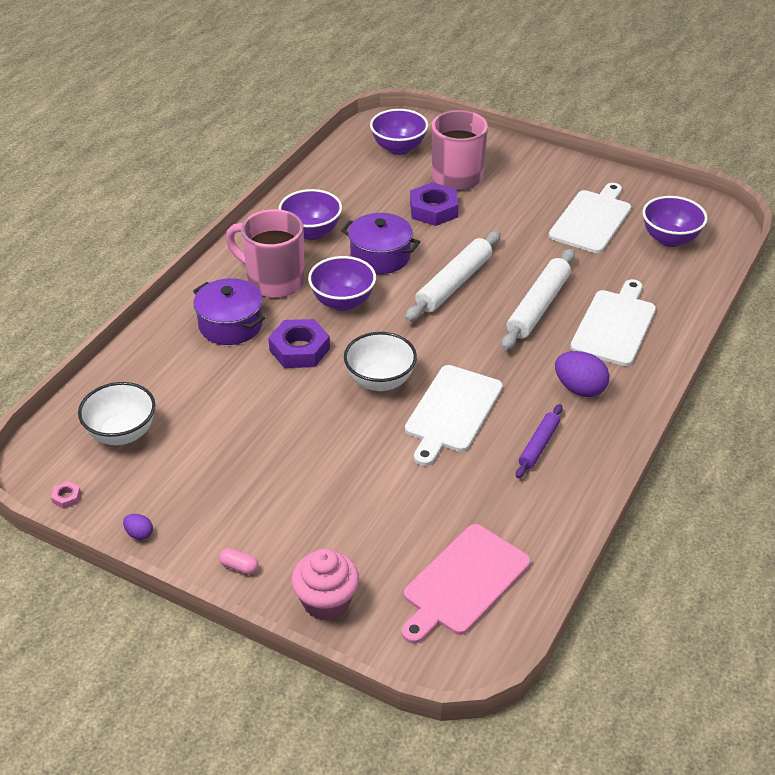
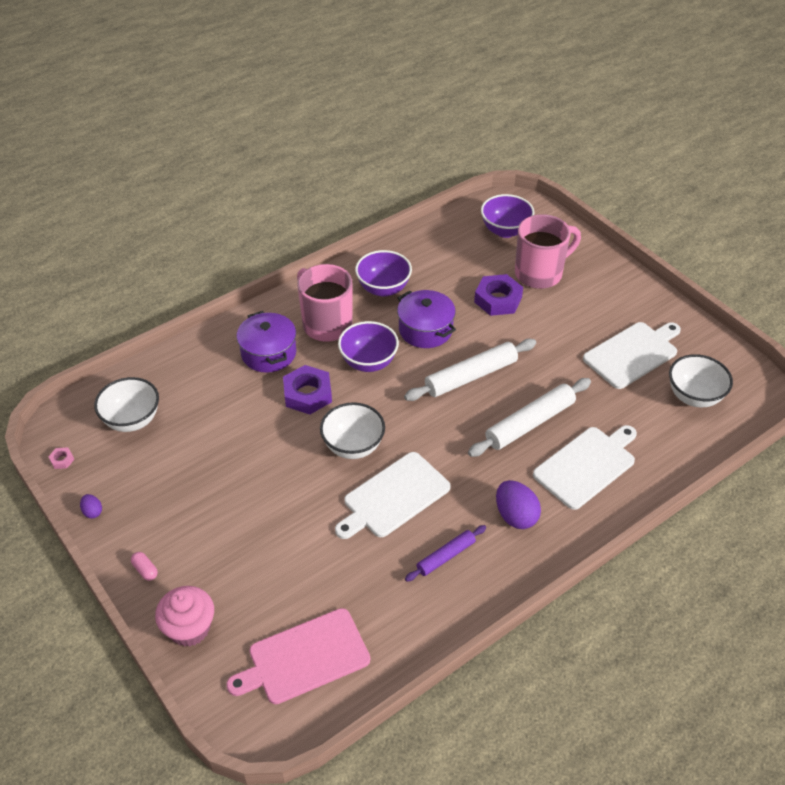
camera: 25 degrees right, 5 degrees up
(670, 239) = (694, 396): purple bowl -> white bowl

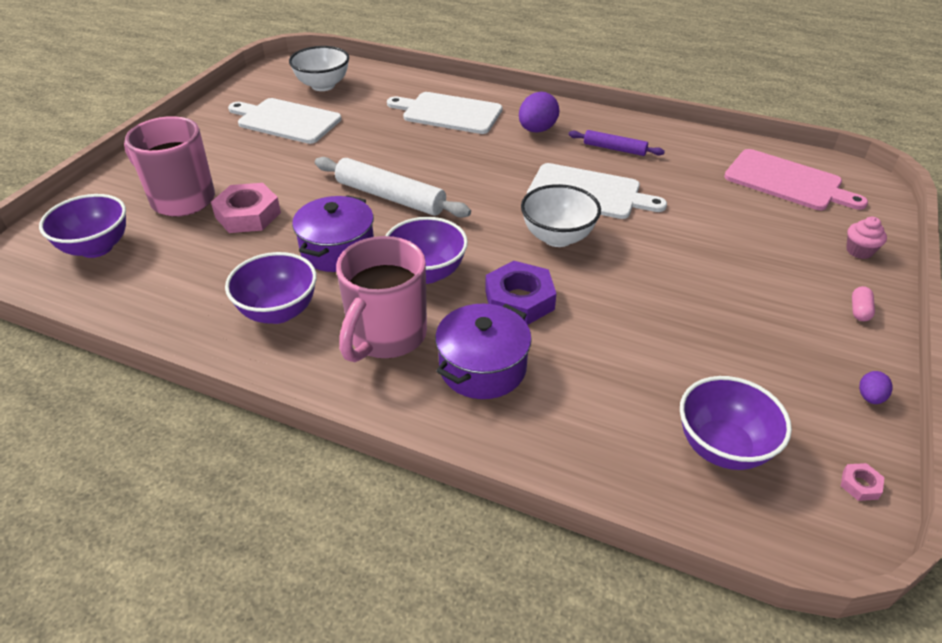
camera: 120 degrees left, 5 degrees down
(132, 420) = (722, 447): white bowl -> purple bowl
(189, 628) = (859, 251): pink cupcake -> pink cupcake, size x0.58
(498, 299) = (248, 215): purple nut -> pink nut
(530, 423) = (425, 149): white rolling pin -> none

